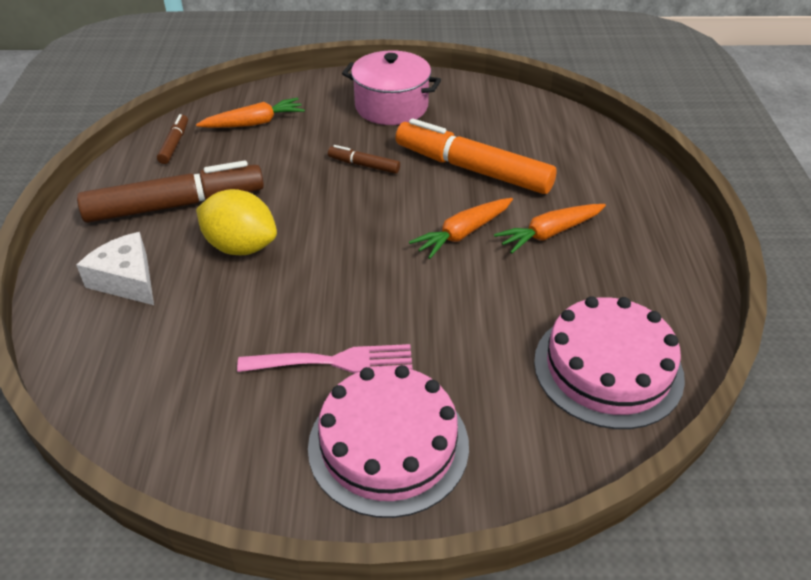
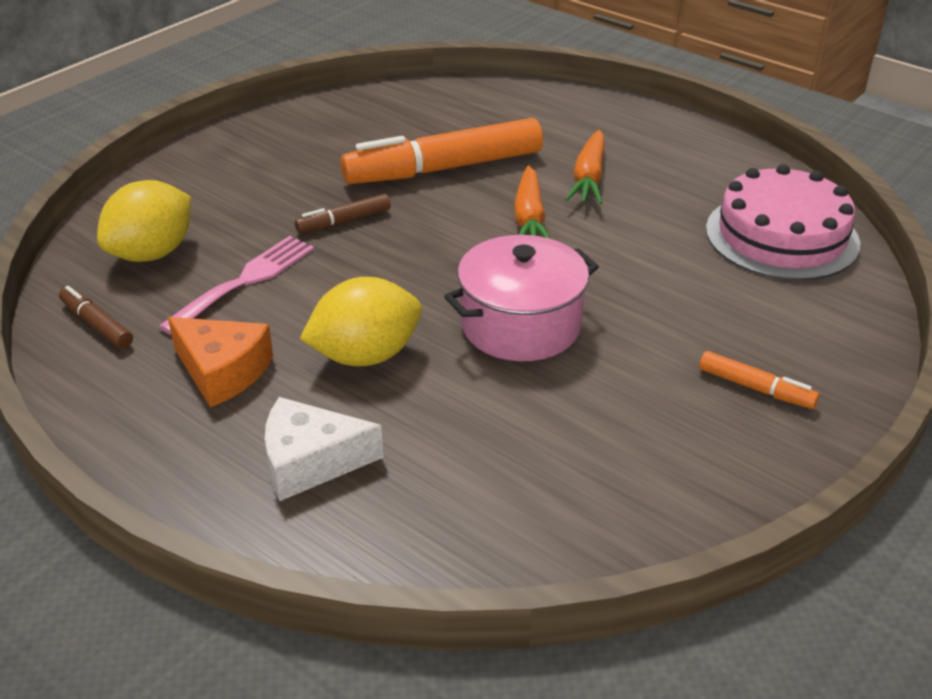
camera: 50 degrees left, 5 degrees down
(176, 205) = (222, 371): brown marker -> orange cheese
(254, 123) = (152, 253): orange carrot -> yellow lemon
(334, 361) = (616, 371): pink fork -> pink fork (245, 281)
(388, 445) = (756, 388): pink cake -> orange marker
(391, 106) = (271, 161): pink pot -> pink pot (521, 325)

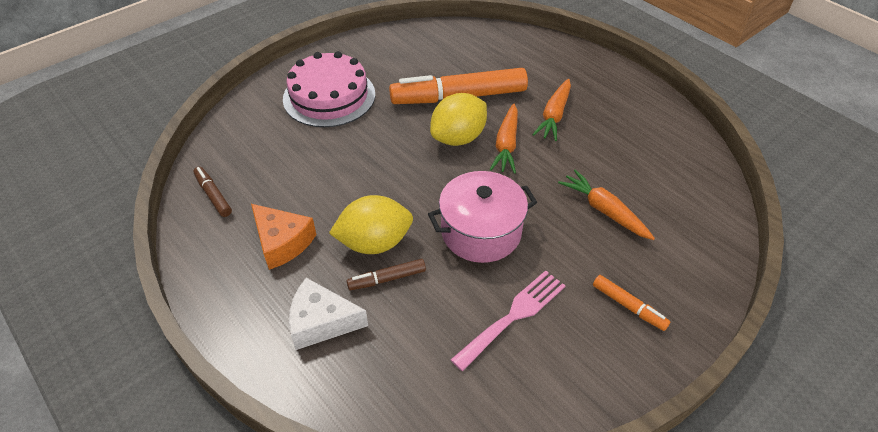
camera: 10 degrees right, 10 degrees up
(152, 253) = (259, 143): yellow lemon -> yellow lemon (458, 138)
(245, 281) = (311, 173): pink fork -> pink fork (513, 316)
(343, 221) = (384, 132): brown marker -> brown marker (387, 279)
(691, 281) = (604, 210): none -> orange carrot
(782, 236) = (677, 180): pink cake -> pink cake (329, 96)

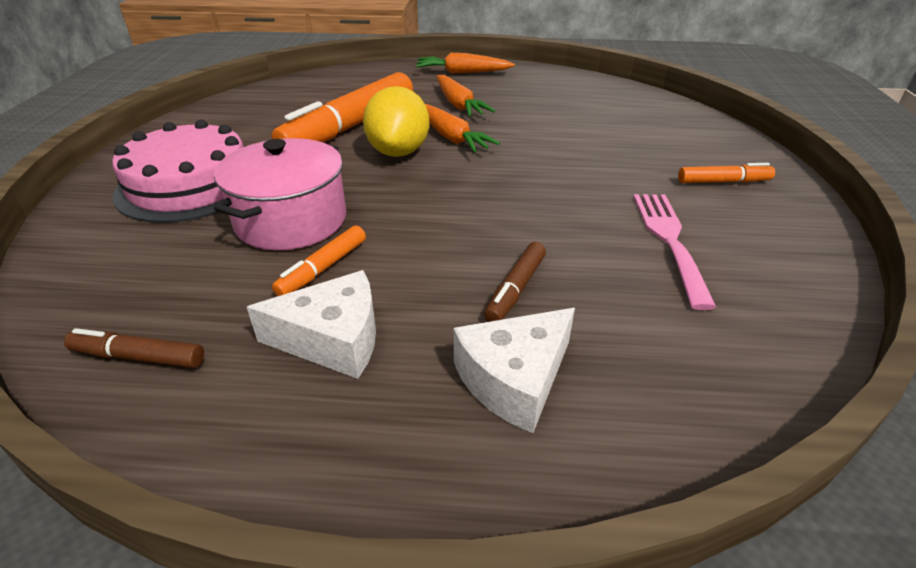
camera: 45 degrees left, 10 degrees down
(282, 242) = (333, 339): orange cheese -> white cheese
(323, 198) = (323, 268): none -> orange marker
(374, 243) = (450, 269): yellow lemon -> none
(481, 232) = (536, 201): pink pot -> pink pot (291, 220)
(604, 210) = (599, 139): orange carrot -> orange carrot (462, 72)

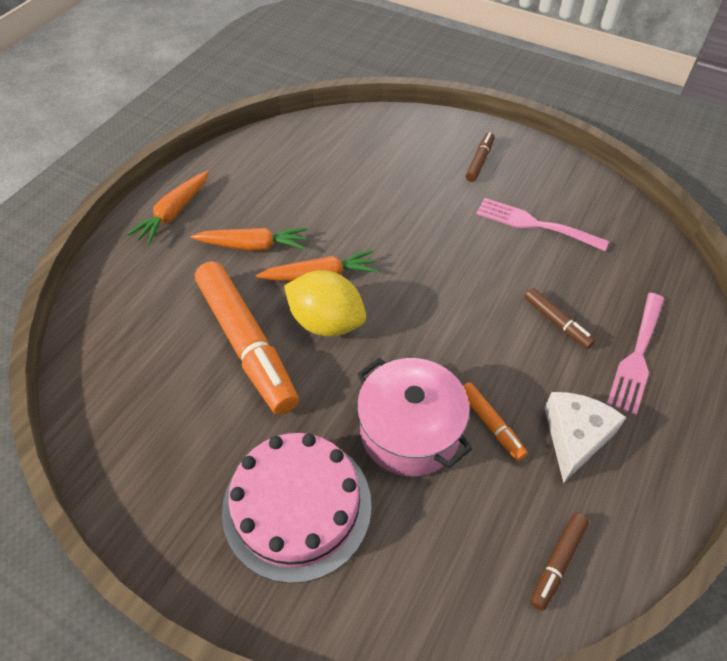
camera: 65 degrees left, 15 degrees up
(514, 379) = (637, 356): white cheese -> pink fork
(723, 182) = (479, 161): orange marker -> brown marker

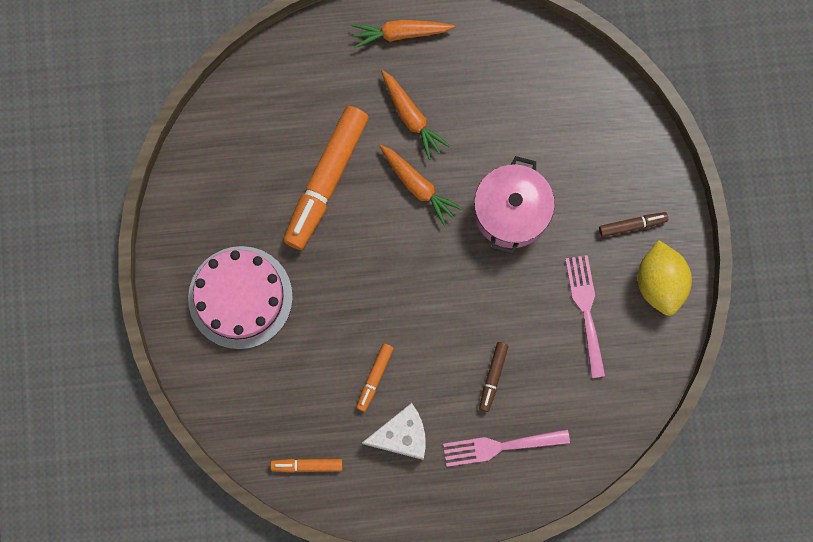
camera: 55 degrees right, 25 degrees up
(326, 322) = (380, 220): yellow lemon -> yellow lemon (659, 283)
(409, 431) = (334, 330): pink pot -> pink pot (511, 212)
(557, 563) = (307, 465): brown marker -> orange marker

